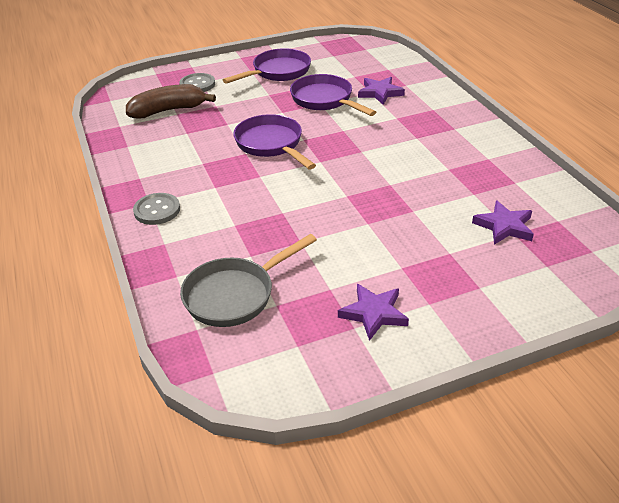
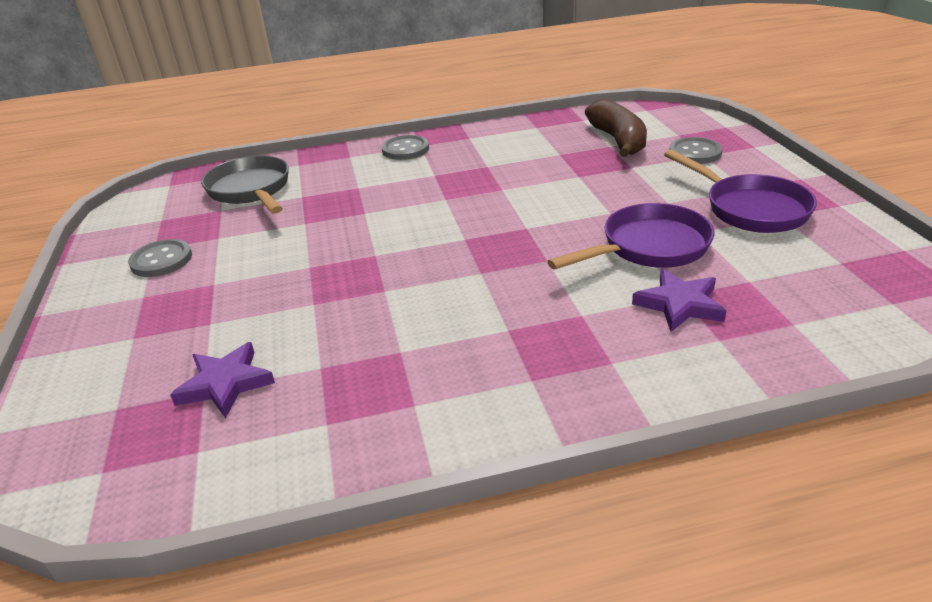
camera: 100 degrees right, 5 degrees down
(271, 144) = (518, 205): purple pan -> none
(374, 313) = (161, 260): purple star -> grey button

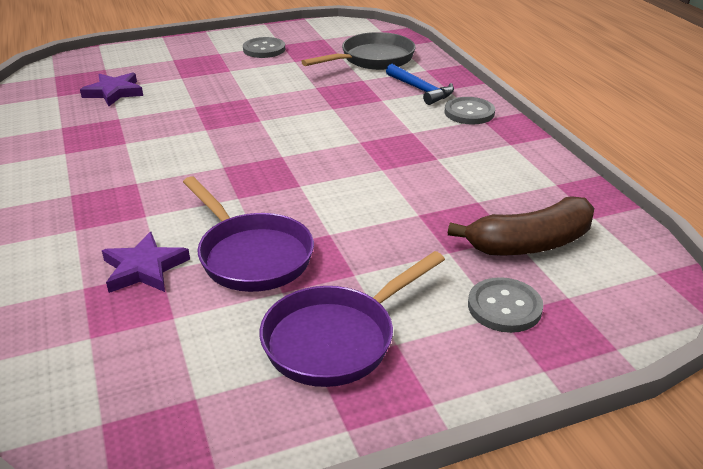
camera: 80 degrees right, 0 degrees up
(346, 168) = (421, 90): none -> blue hammer

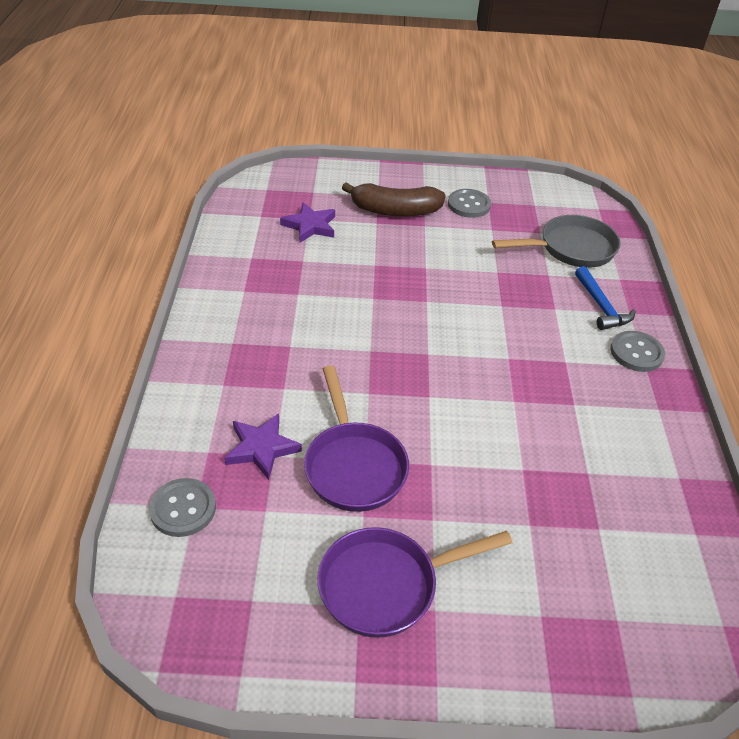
camera: 20 degrees right, 10 degrees up
(504, 307) = (550, 608): grey button -> grey button (183, 509)
(530, 244) = (612, 543): brown banana -> brown banana (395, 211)

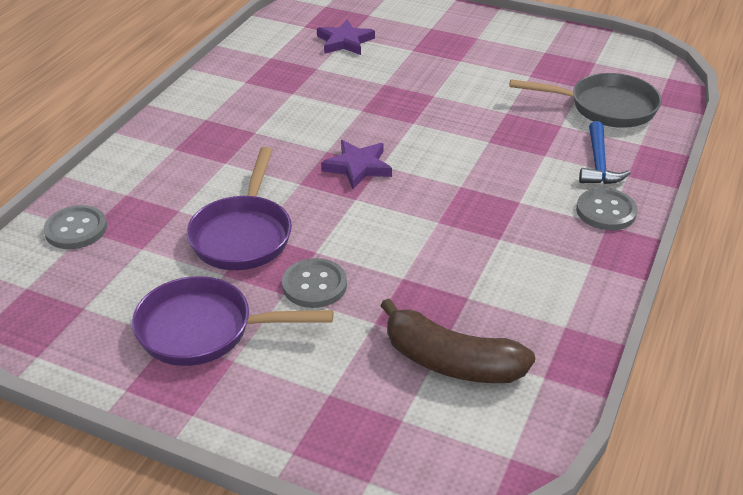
camera: 25 degrees right, 5 degrees down
(261, 448) = (172, 202): purple star -> purple star (358, 167)
(395, 211) = (439, 43): brown banana -> brown banana (451, 362)
(469, 205) = (521, 51): grey button -> grey button (314, 285)

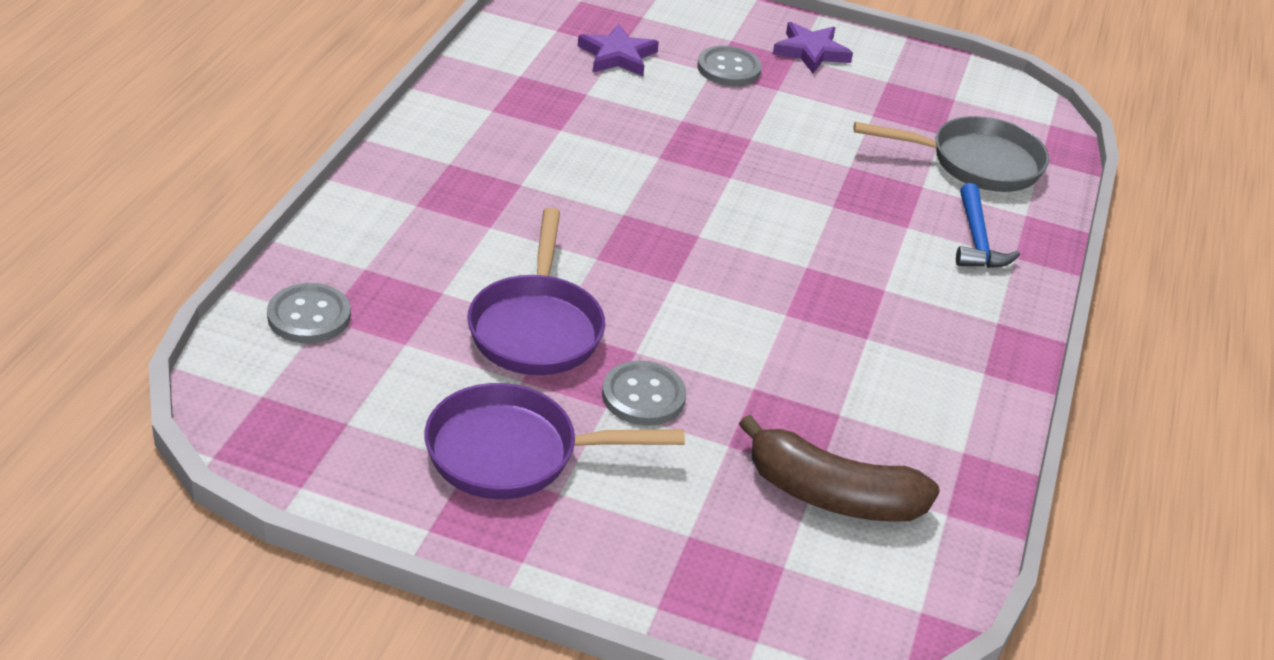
camera: 10 degrees left, 0 degrees up
(358, 167) = (669, 237): purple star -> purple star (811, 52)
(606, 211) = (994, 304): grey button -> grey button (728, 69)

